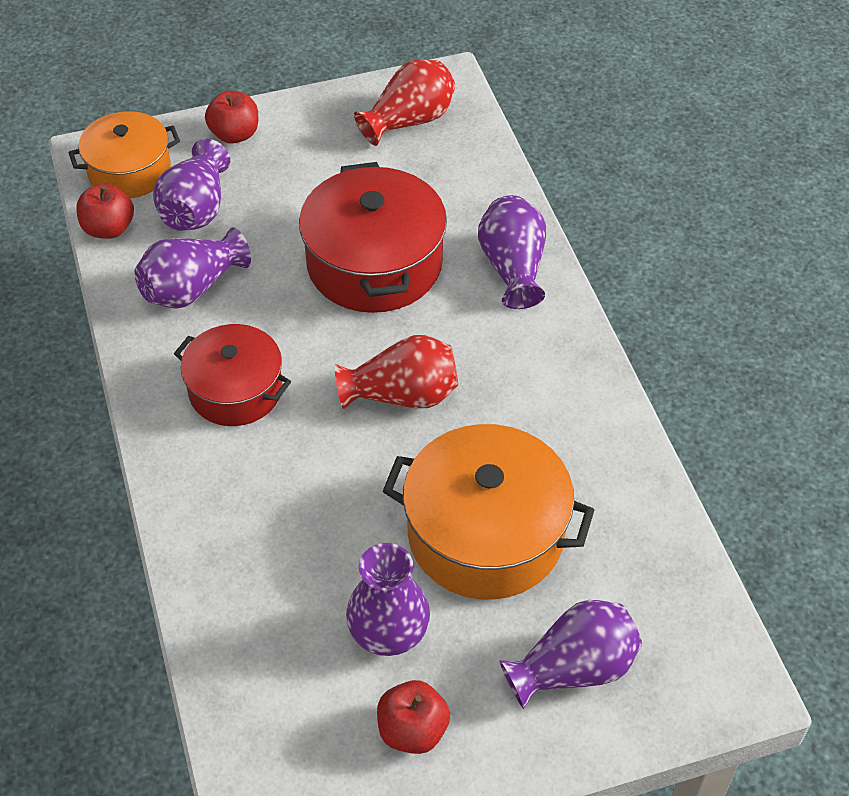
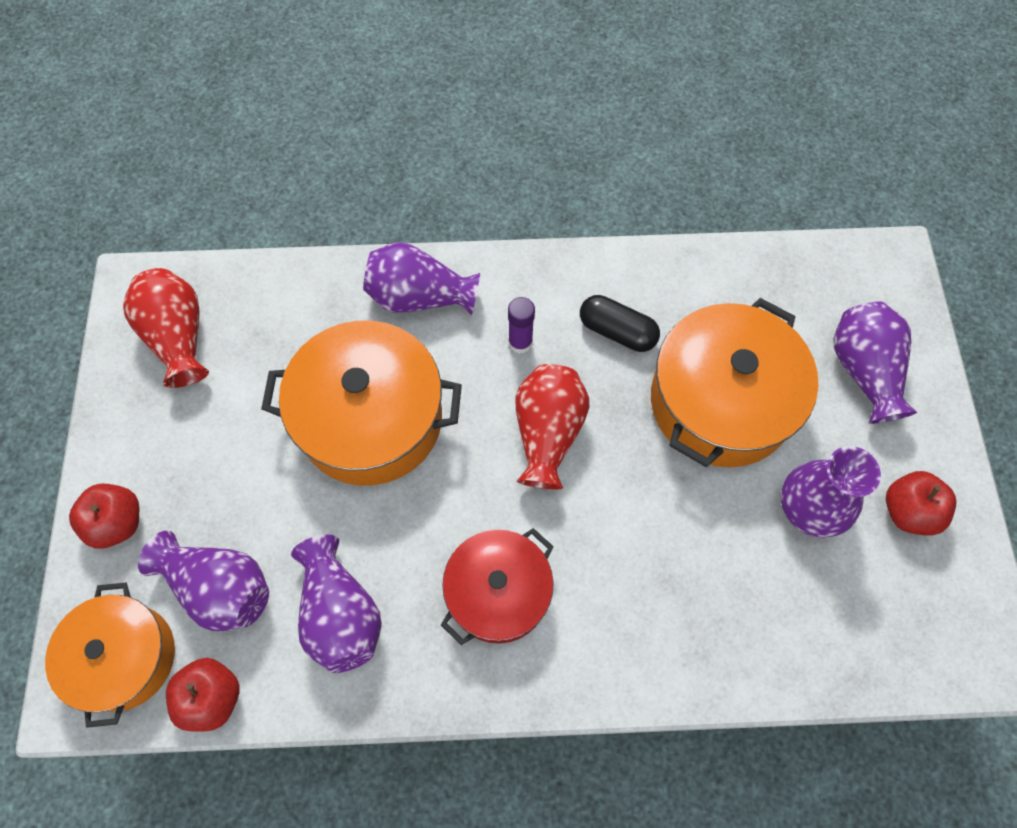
camera: 75 degrees left, 15 degrees up
(374, 264) = (371, 419): red pot -> orange pot
(493, 354) = (520, 342): none -> purple glue stick
(535, 430) = (617, 331): none -> black capsule

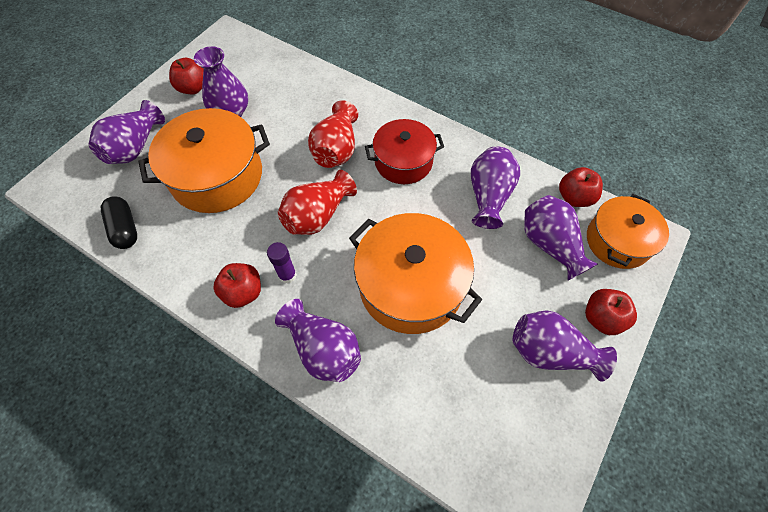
camera: 145 degrees left, 5 degrees down
(168, 442) = (550, 352): none -> purple vase
(178, 337) = (512, 434): red vase -> red vase (336, 149)
(550, 296) = (243, 292): none -> red apple
(617, 331) = (228, 245): black capsule -> black capsule (125, 228)

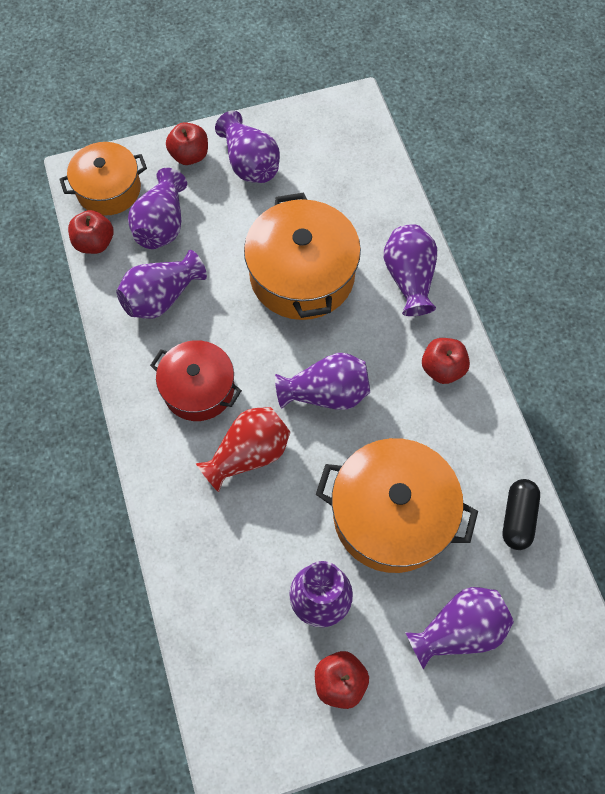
camera: 140 degrees left, 5 degrees up
(287, 275) = (395, 356): purple glue stick -> none
(318, 215) = (326, 393): red vase -> purple vase

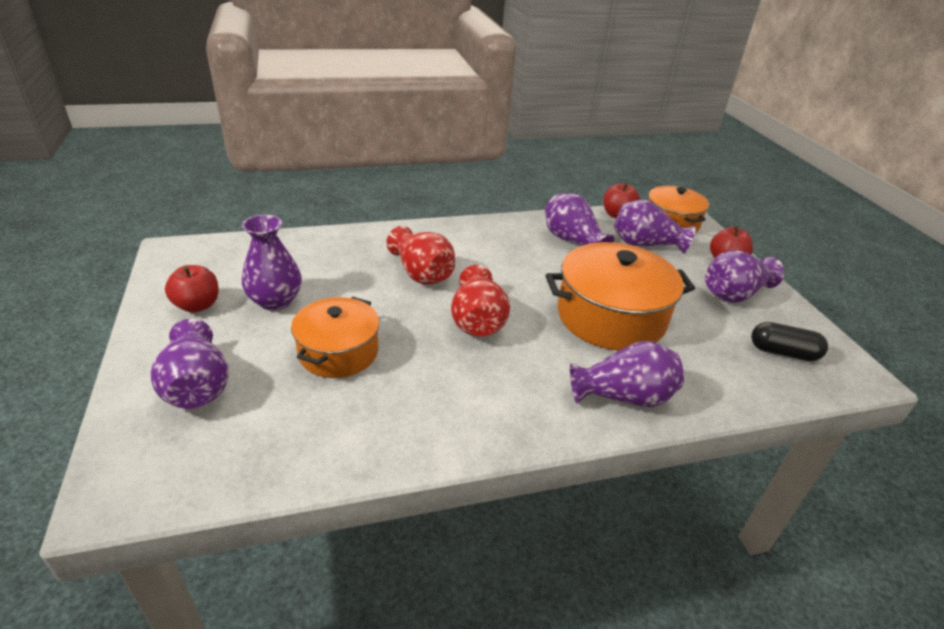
camera: 90 degrees right, 30 degrees down
(198, 389) = (486, 253): red pot -> none
(326, 393) = (477, 321): purple vase -> red vase
(391, 515) = (338, 352): orange pot -> orange pot, size x0.64
(442, 368) = (504, 411): red apple -> none
(517, 518) = (299, 456): black capsule -> black capsule (783, 352)

